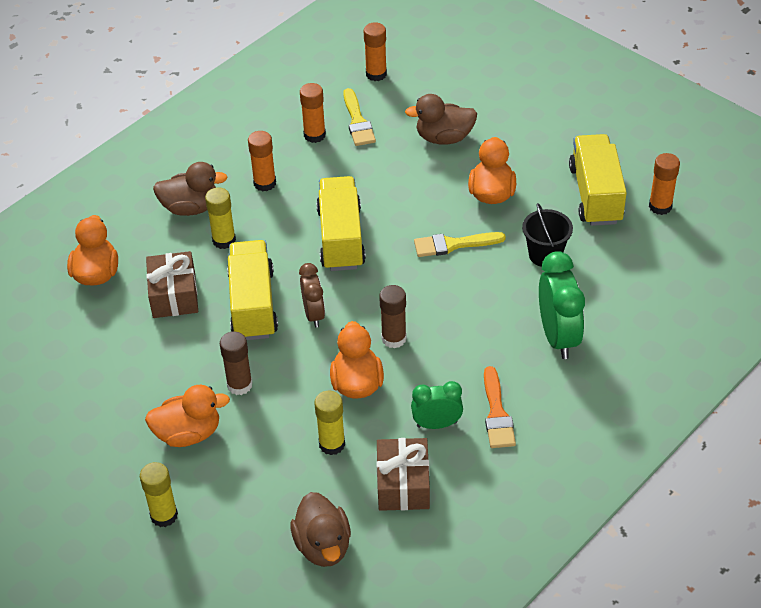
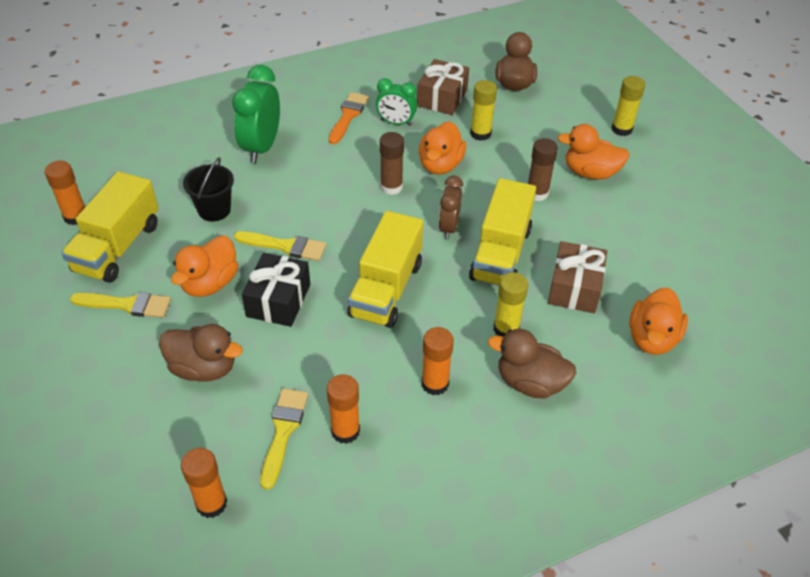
camera: 160 degrees left, 0 degrees up
(425, 200) = (278, 300): none -> black gift
(542, 157) = (127, 305): none -> yellow brush

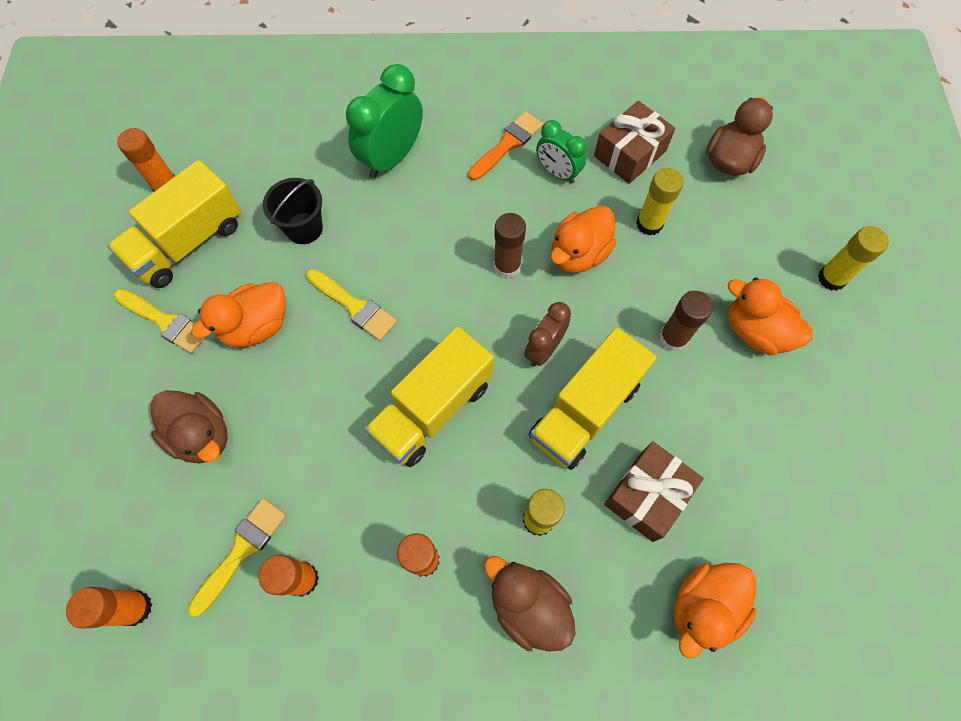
camera: 25 degrees right, 20 degrees up
(278, 300) = (314, 377): black gift -> none

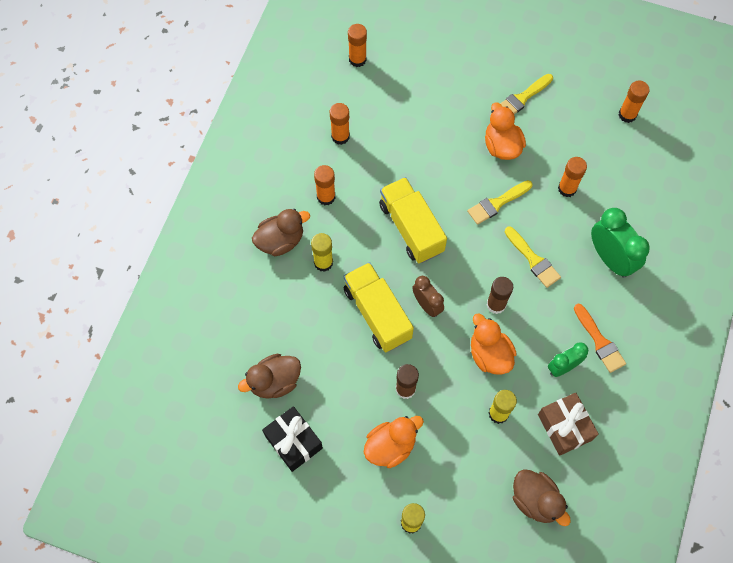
camera: 110 degrees right, 0 degrees up
(188, 243) = (577, 120): yellow truck -> none
(202, 435) = (441, 105): brown duck -> brown duck (274, 382)
(241, 551) = (367, 111): yellow brush -> yellow brush (533, 259)
(304, 228) = (567, 188): black bucket -> orange glue stick
(647, 495) = (312, 328): brown gift -> none
(703, 607) = (241, 330): orange duck -> none
(819, 457) = (293, 442): none -> black gift

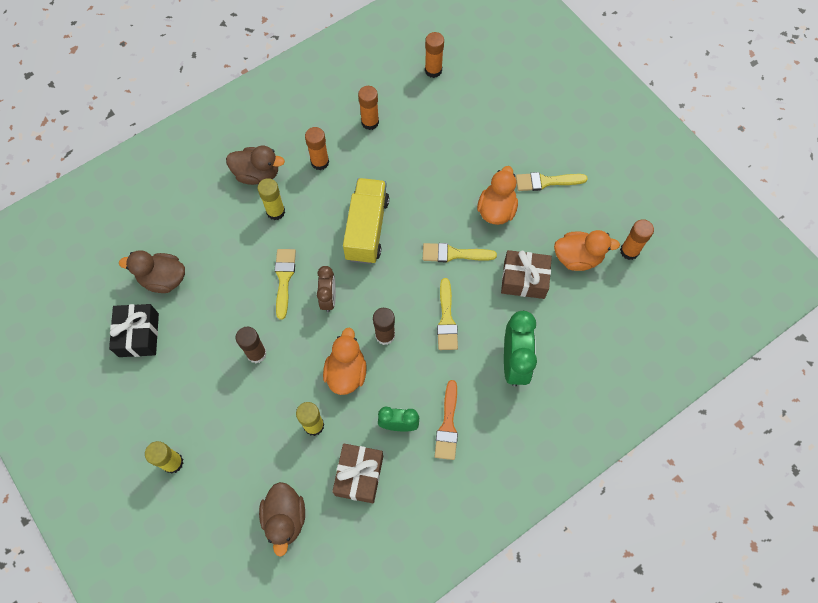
camera: 35 degrees right, 0 degrees up
(377, 313) = (284, 279): yellow truck -> yellow brush
(390, 446) = (208, 390): orange duck -> orange duck (577, 258)
(567, 188) = (524, 279): orange glue stick -> brown gift

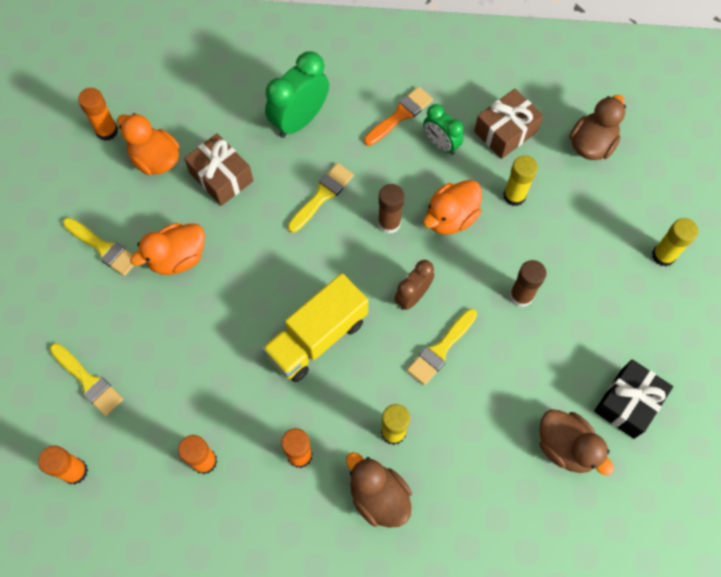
camera: 140 degrees left, 0 degrees up
(454, 254) = (259, 247): yellow brush -> yellow brush (88, 381)

